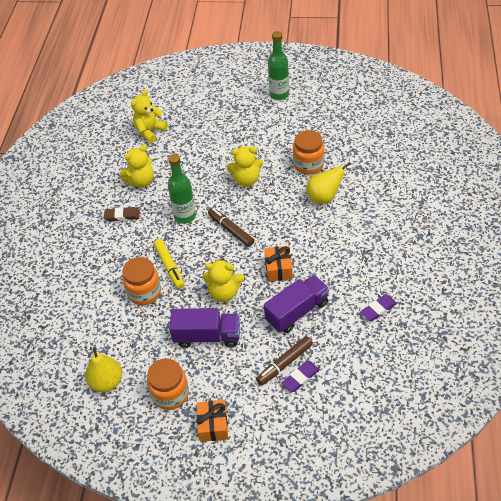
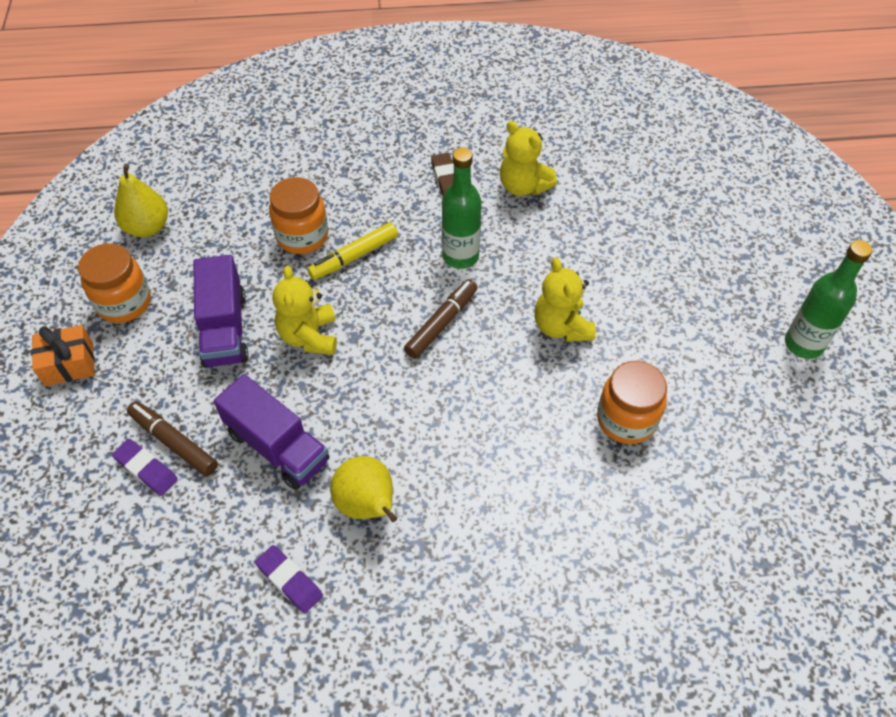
camera: 75 degrees right, 5 degrees up
(150, 131) = (638, 174): yellow teddy bear -> none
(278, 269) = (366, 406): orange gift -> none
(324, 197) = (547, 457): yellow pear -> yellow pear (367, 505)

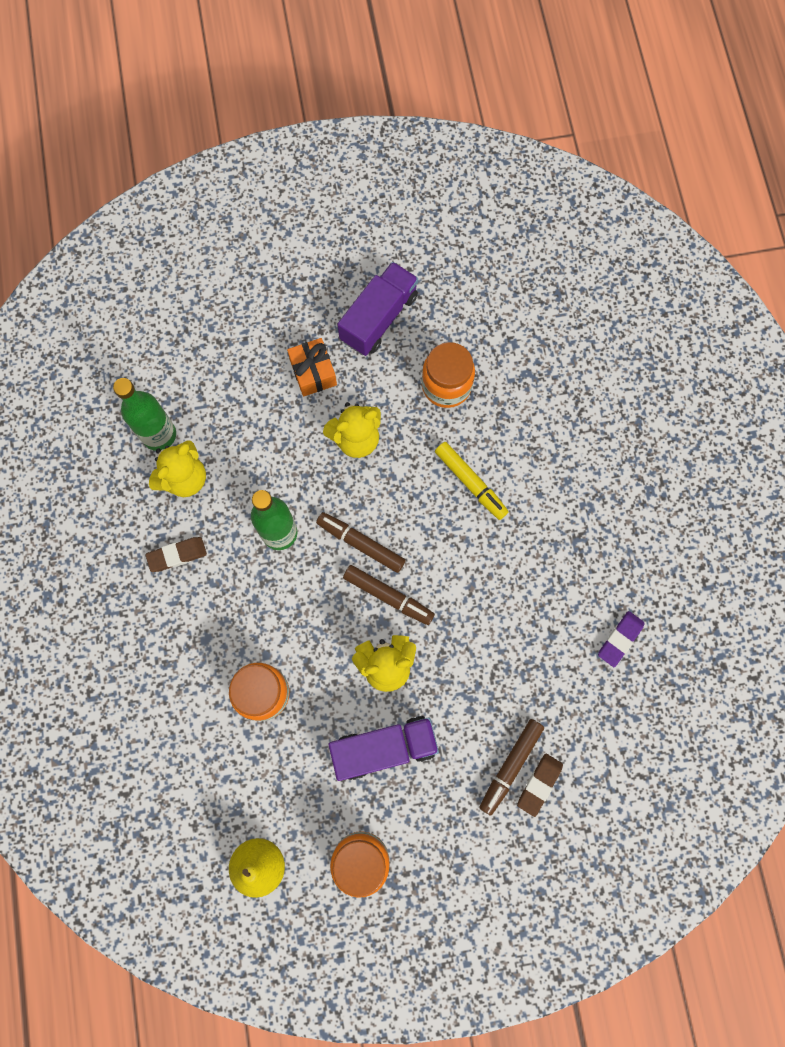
camera: 95 degrees left, 20 degrees up
(69, 364) = (438, 894): orange gift -> orange gift (313, 372)
(146, 469) = (539, 784): purple eraser -> brown eraser
(277, 446) = (504, 672): purple truck -> purple truck (379, 318)
(354, 257) = (287, 636): yellow marker -> yellow marker (470, 482)
(367, 505) = (548, 587): yellow pear -> none
(381, 344) = (388, 596): none -> brown marker
(803, 344) = (358, 244): green bottle -> green bottle (159, 435)

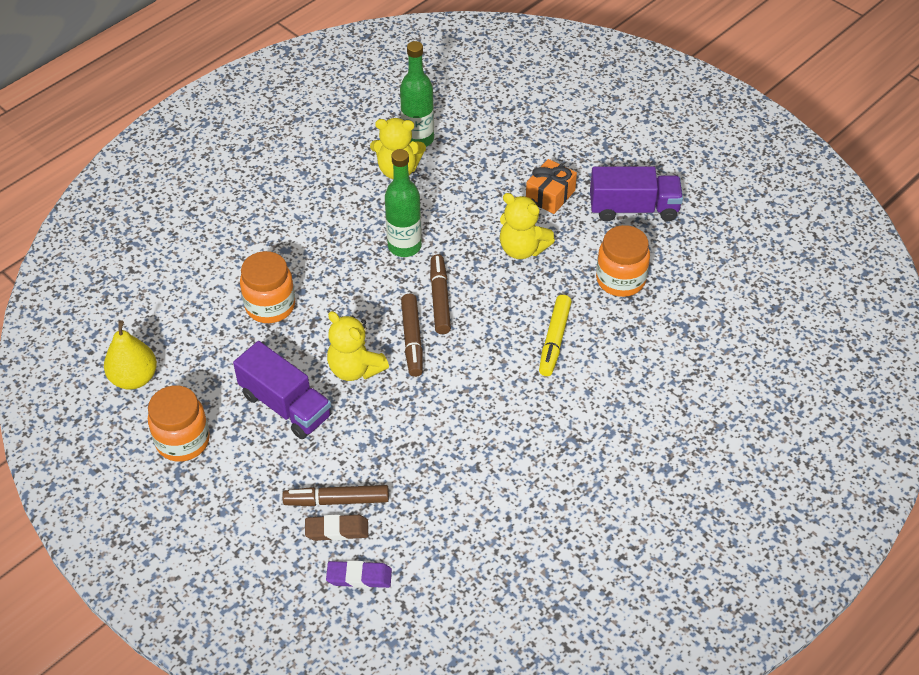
camera: 55 degrees right, 25 degrees down
(177, 555) = (335, 199): brown eraser -> none
(620, 639) = (512, 520): purple eraser -> purple eraser (359, 577)

